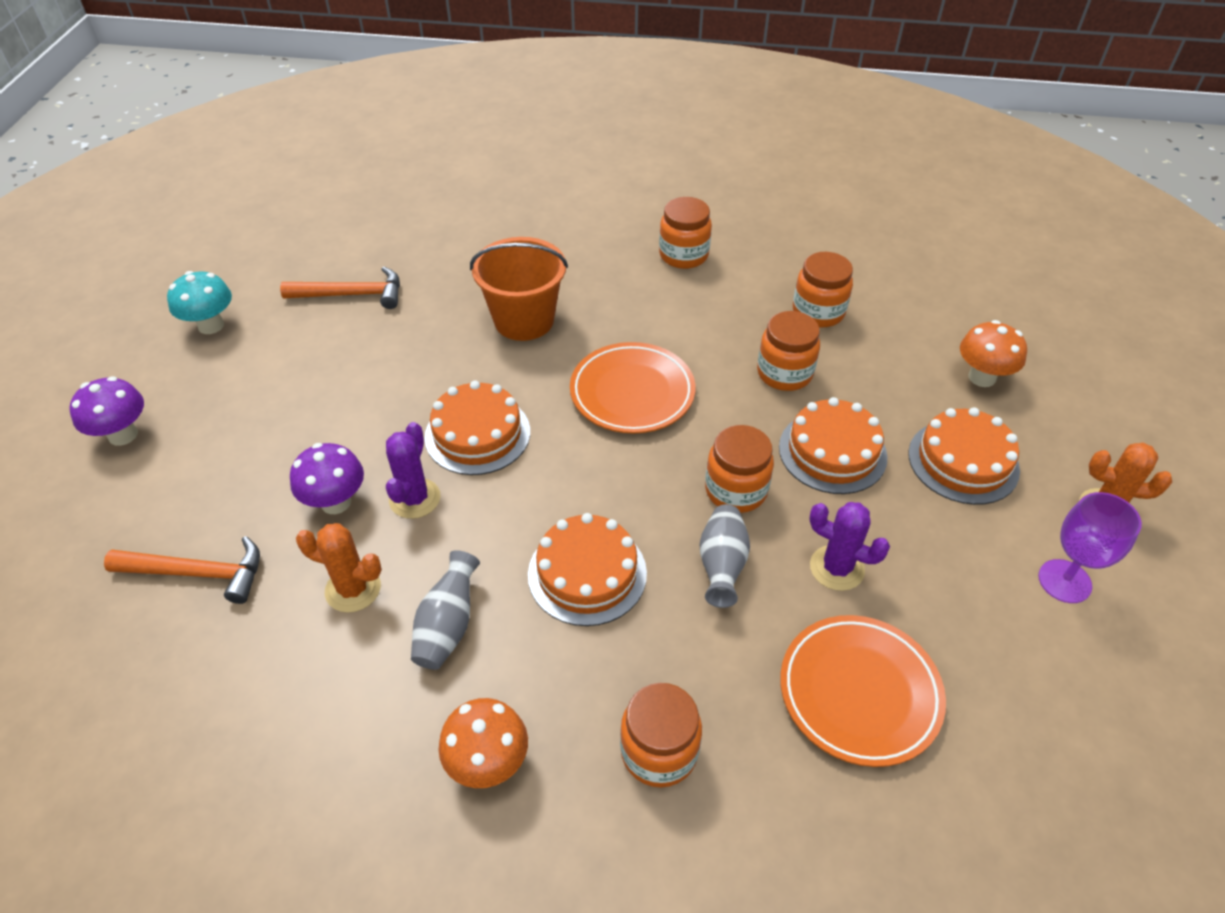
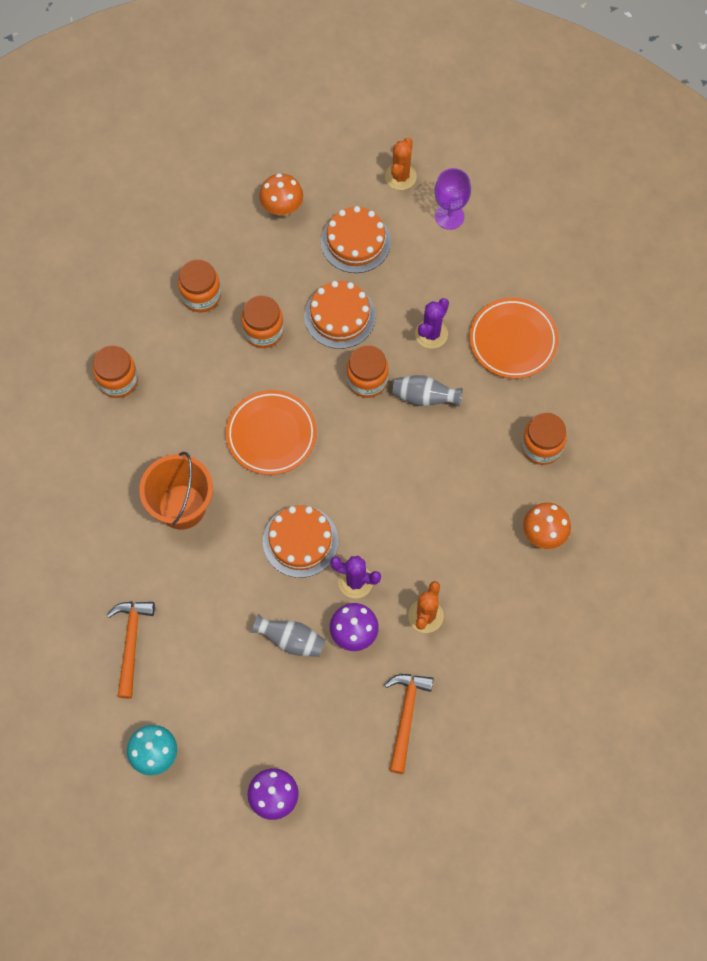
camera: 85 degrees left, 20 degrees up
(448, 626) = (456, 557): grey vase -> grey vase (291, 640)
(587, 573) = (424, 475): orange cake -> none

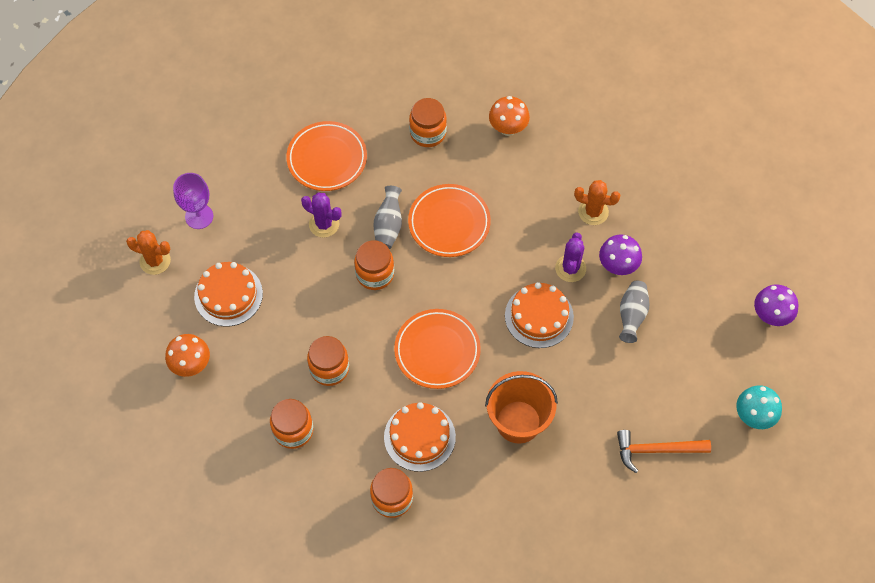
camera: 95 degrees left, 5 degrees down
(340, 316) = (309, 302): orange cake -> orange cake (419, 437)
(406, 716) = (682, 221): orange hammer -> none
(423, 459) = (449, 223): none -> orange plate

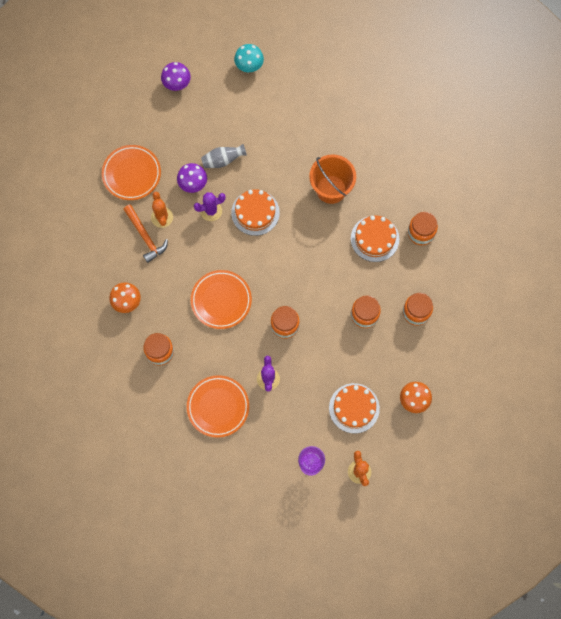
camera: 120 degrees left, 10 degrees up
(388, 226) = (245, 337): grey vase -> none
(437, 351) = (314, 259): orange plate -> orange plate (131, 174)
(656, 450) = (302, 107): orange hammer -> orange hammer (145, 236)

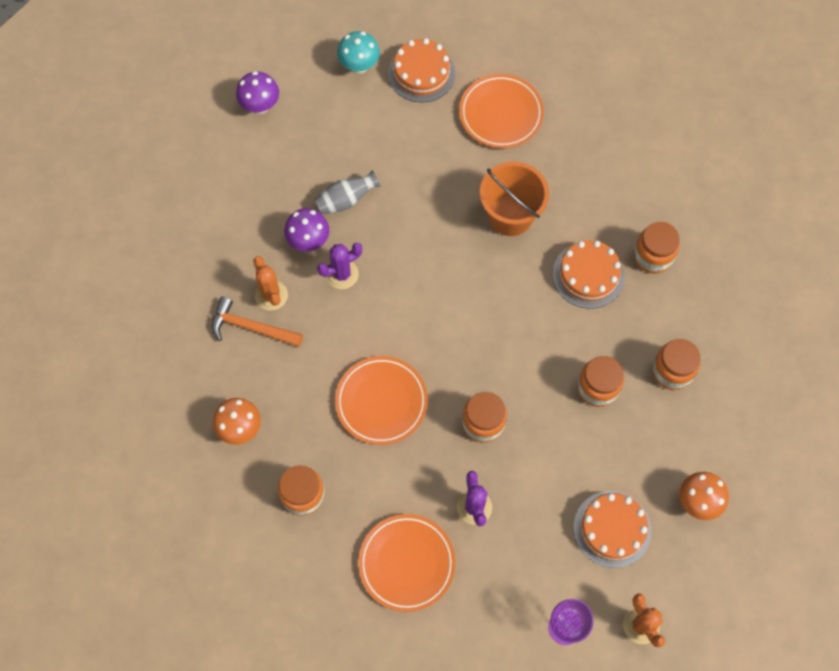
camera: 10 degrees left, 5 degrees down
(131, 174) = (216, 240): orange plate -> orange plate (501, 114)
(145, 236) = (251, 327): orange hammer -> orange hammer turned 150 degrees clockwise
(255, 212) = (407, 266): orange cake -> orange cake (421, 73)

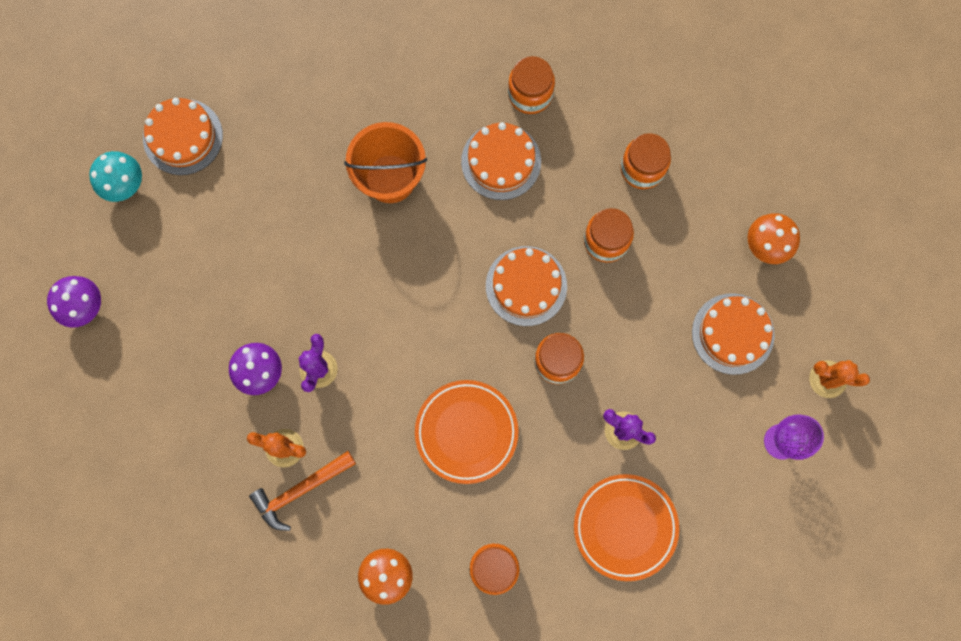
camera: 50 degrees left, 10 degrees up
(346, 200) = (250, 307): grey vase -> none
(501, 114) = (286, 103): orange plate -> none
(517, 360) = (526, 286): none -> orange cake

